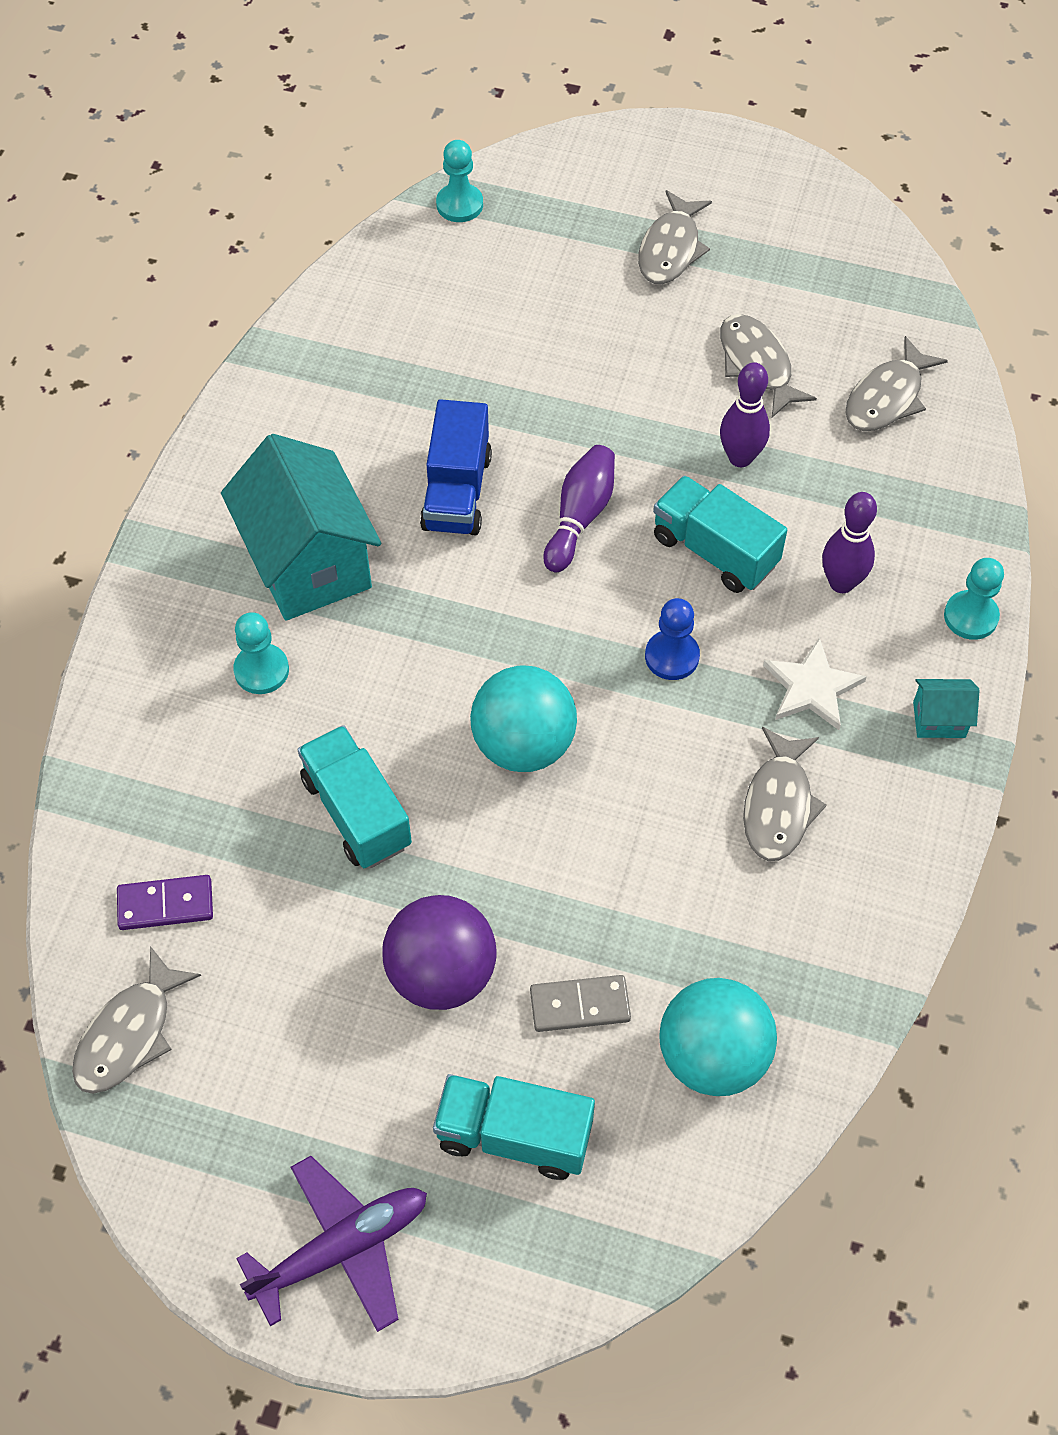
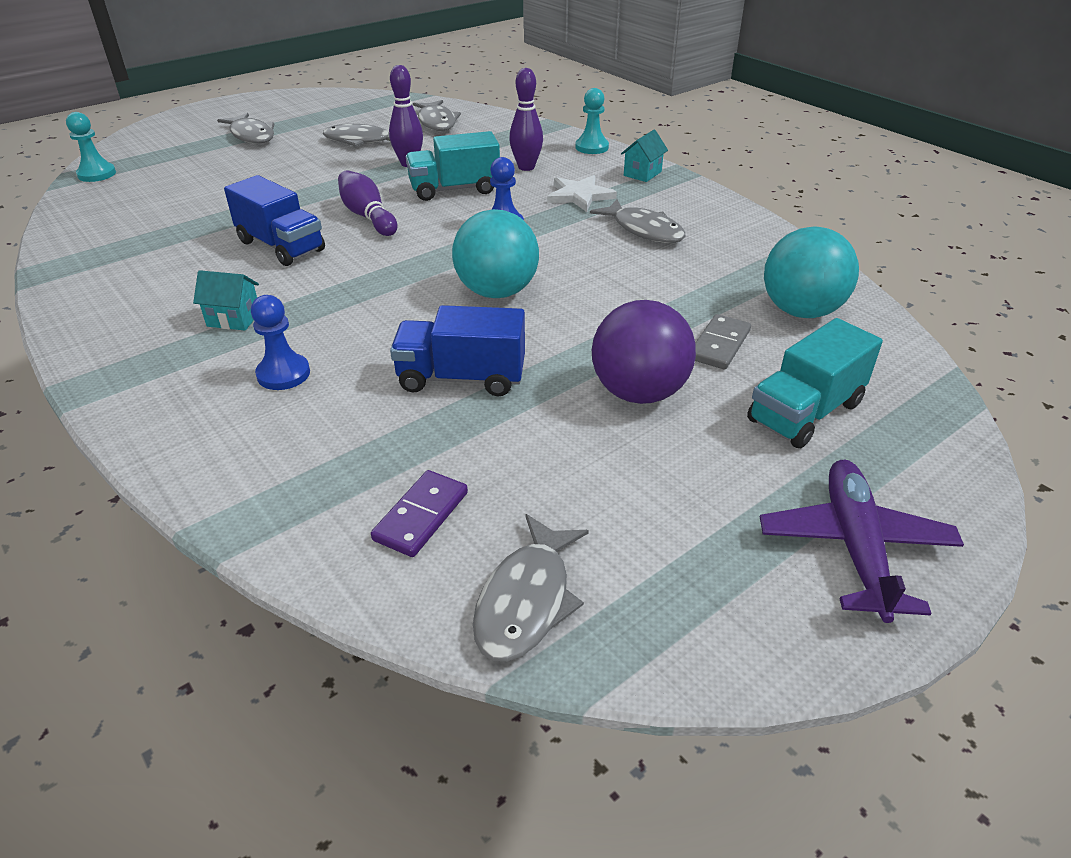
camera: 55 degrees left, 20 degrees down
(129, 1033) = (526, 600): grey fish -> grey fish turned 45 degrees clockwise
(261, 670) = (283, 374): turquoise pawn -> blue pawn
(309, 563) = (234, 319): turquoise house -> turquoise house, size x0.43
(357, 812) = (461, 378): turquoise truck -> blue truck

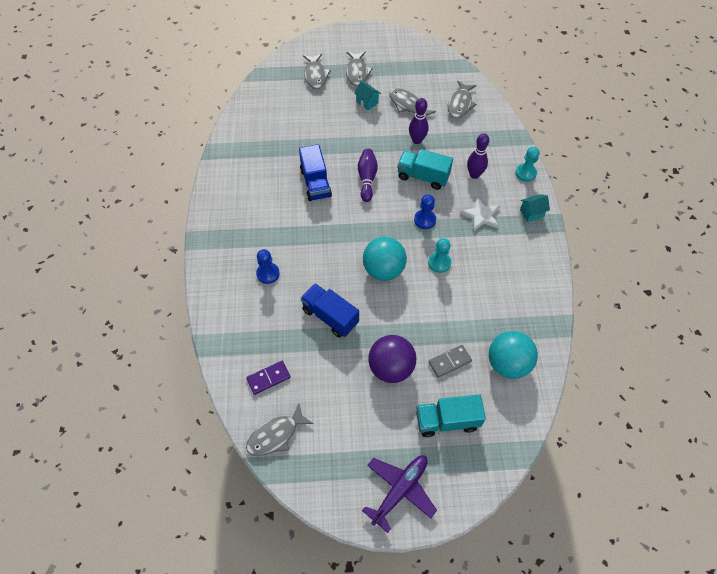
camera: 35 degrees right, 20 degrees up
(97, 174) = (269, 77): turquoise pawn -> turquoise pawn (439, 263)
(234, 319) = (269, 227): turquoise house -> turquoise house (367, 102)
(644, 230) = (489, 262): grey fish -> grey fish (315, 75)

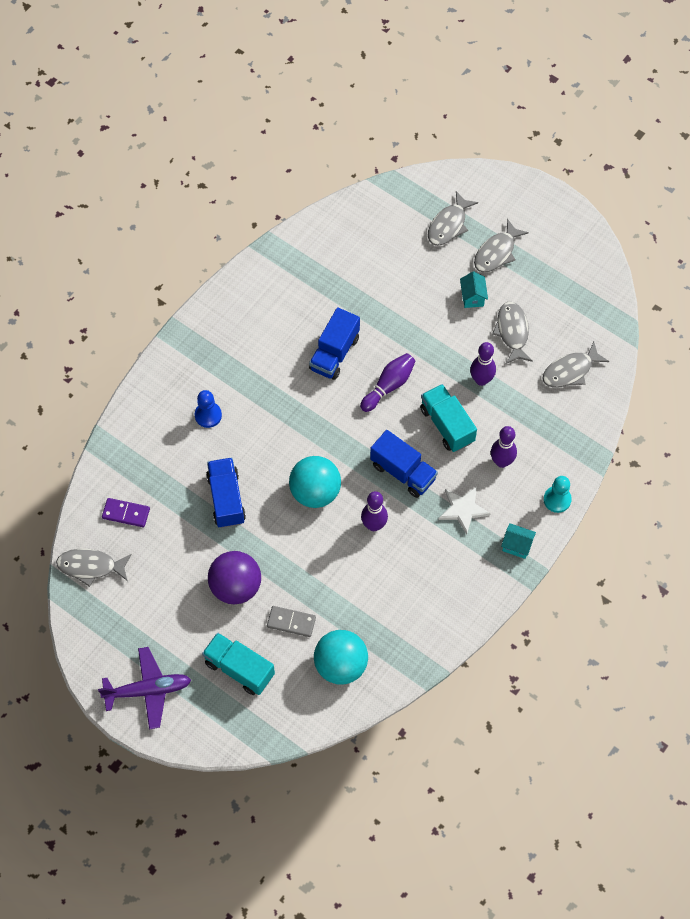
camera: 40 degrees right, 5 degrees up
(425, 220) = (403, 472): blue pawn -> blue truck
(439, 263) = (374, 525): turquoise pawn -> purple bowling pin

